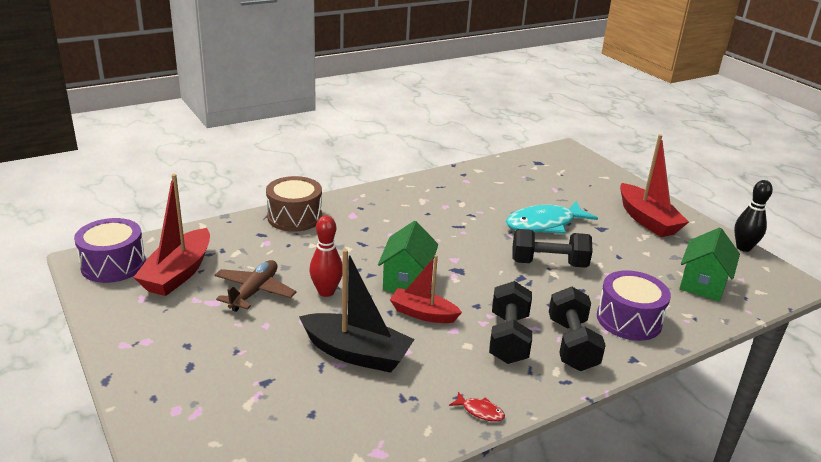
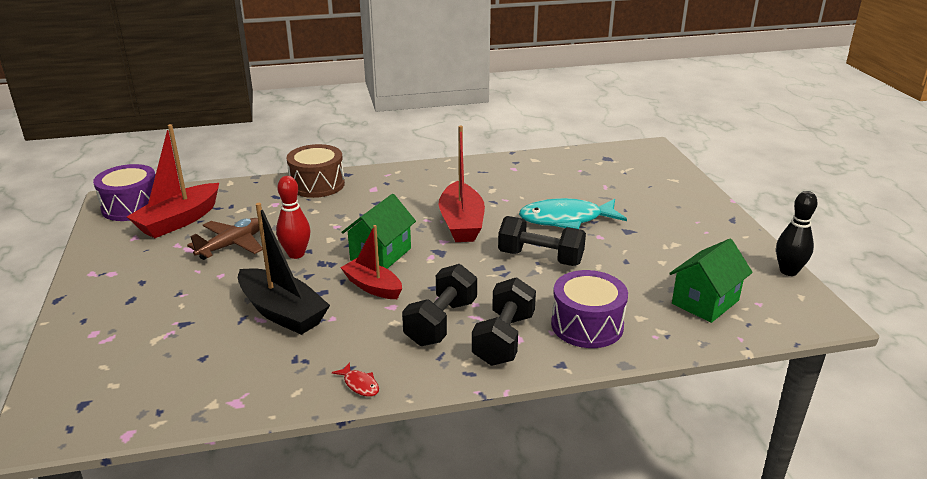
camera: 20 degrees right, 0 degrees up
(647, 220) = (689, 228): red boat -> red boat (461, 223)

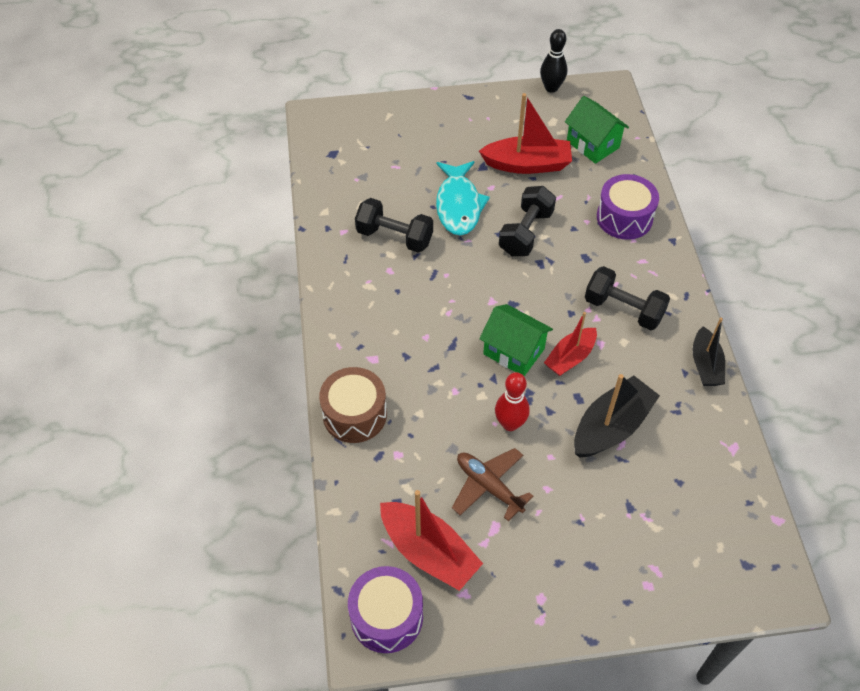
camera: 85 degrees left, 25 degrees up
(360, 384) = (705, 365): red fish -> black boat
(461, 223) = (459, 284): red boat -> red boat (527, 164)
(504, 339) = (644, 270): black dumbbell -> black dumbbell (394, 237)

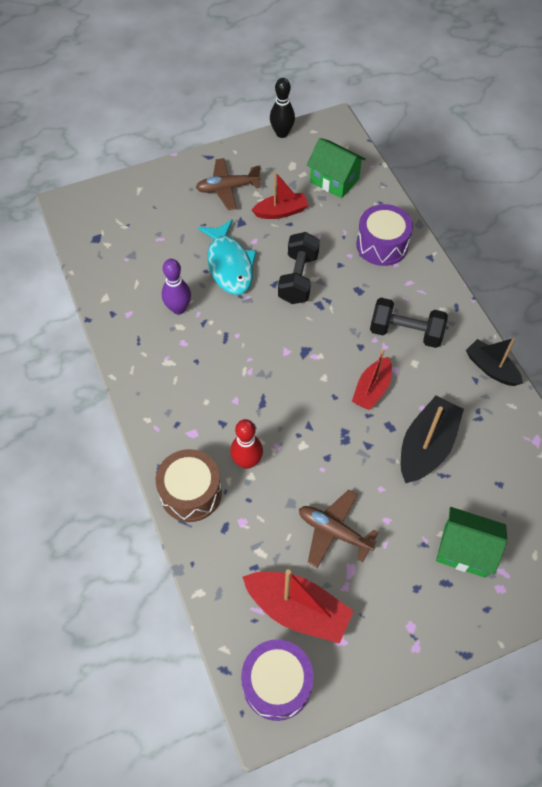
camera: 15 degrees left, 5 degrees up
(394, 237) = (178, 308): black dumbbell -> purple bowling pin
(479, 131) = (227, 188): none -> brown plane
(510, 424) = (336, 466): red bowling pin -> red bowling pin (247, 461)
(513, 351) = (319, 395): green house -> green house (464, 550)
(527, 164) = (281, 212): red boat -> red boat, size x0.65
(705, 365) = (491, 368): black boat -> black boat turned 150 degrees clockwise

